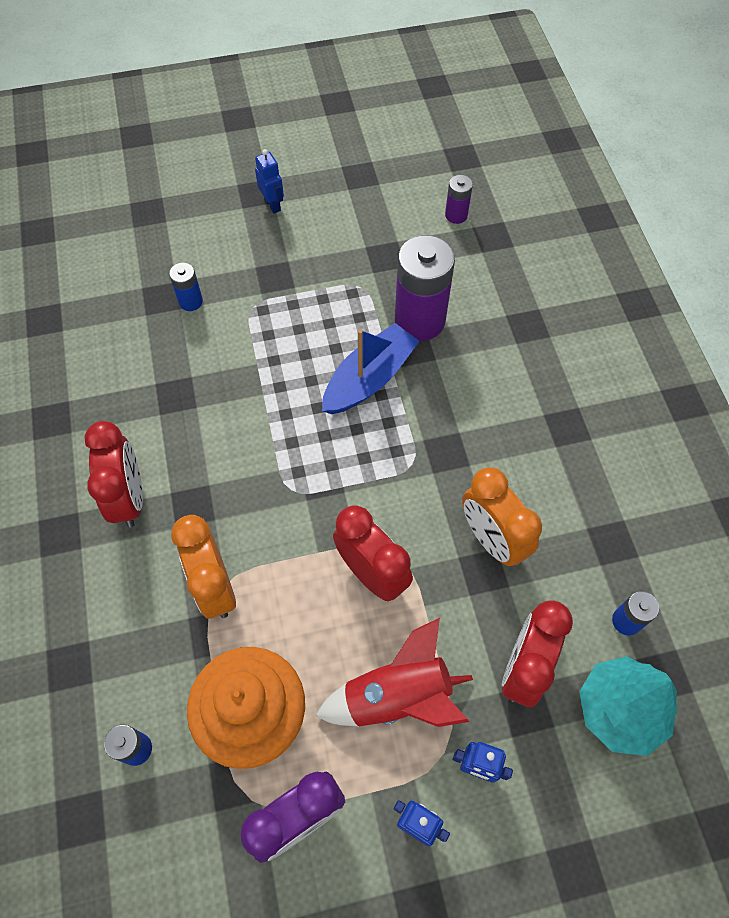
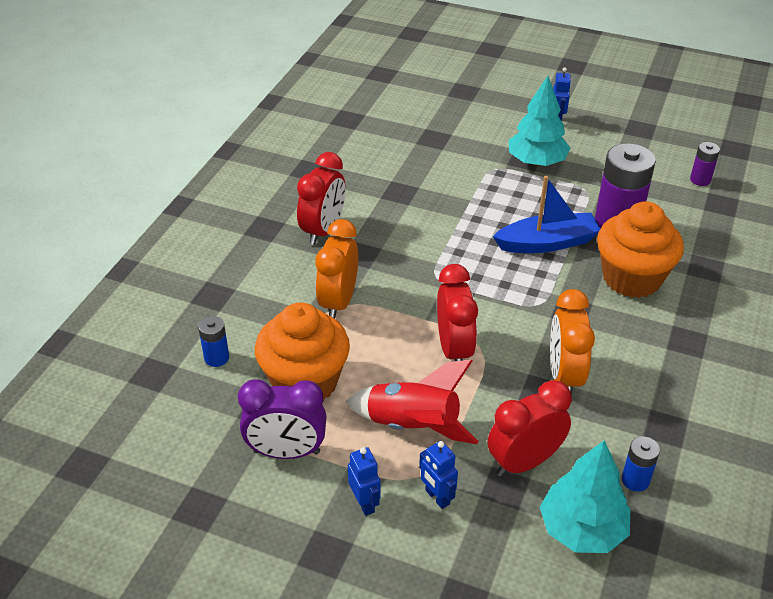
camera: 35 degrees right, 20 degrees down
(190, 301) = (453, 148): blue battery -> none
(289, 274) = (536, 162): none -> turquoise tree
(474, 378) = (631, 278): none -> orange cupcake

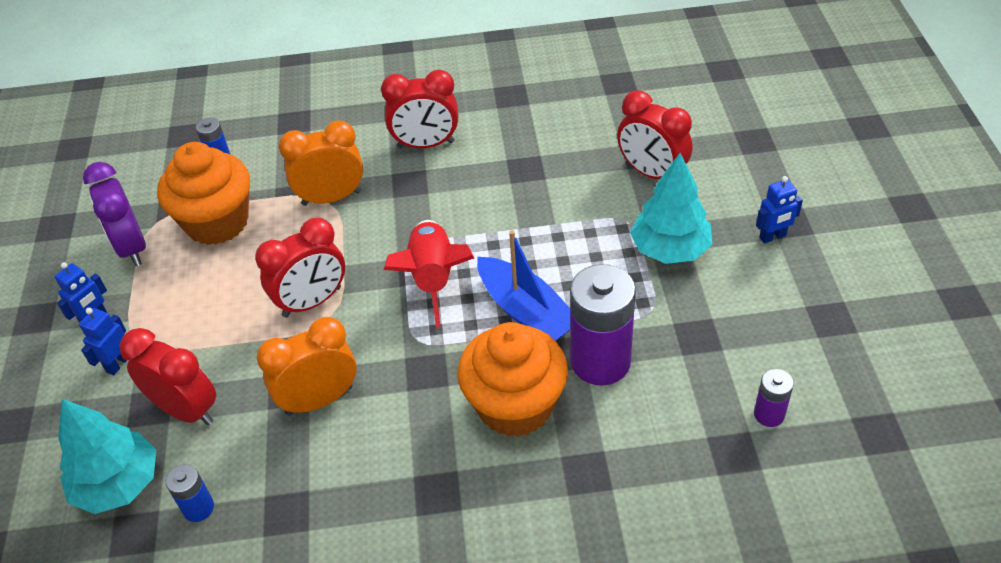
camera: 65 degrees right, 5 degrees up
(413, 426) = (197, 313): red rocket -> red rocket (433, 279)
(457, 141) = (652, 173): none -> red clock

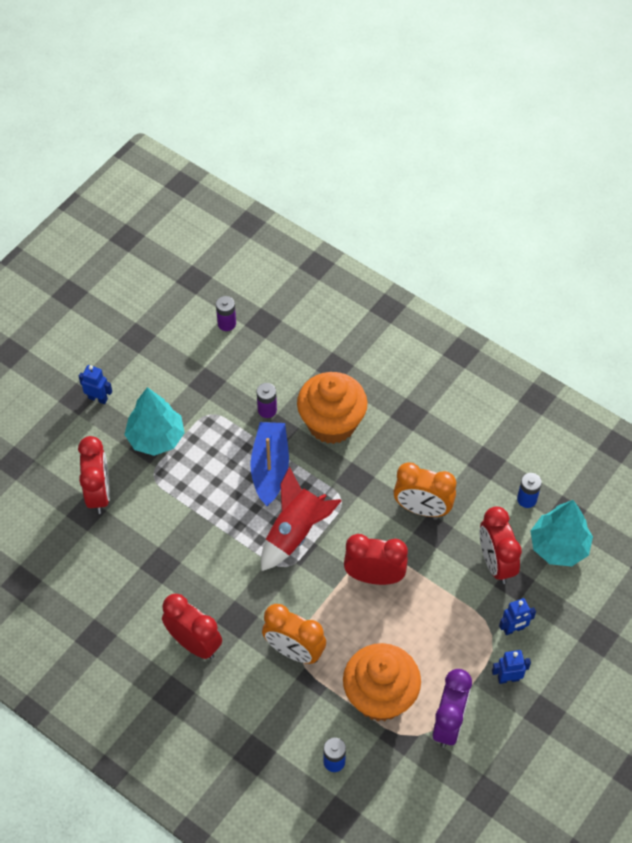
camera: 140 degrees left, 10 degrees up
(600, 361) = (267, 410): purple battery -> purple battery, size x0.48

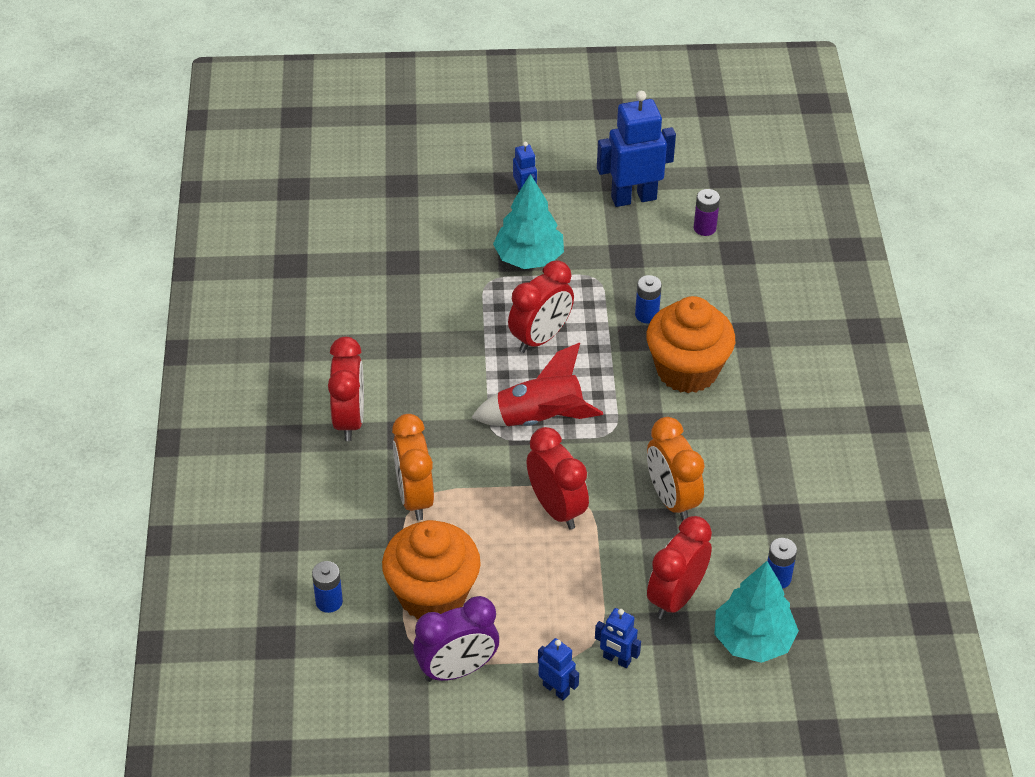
camera: 50 degrees right, 10 degrees down
(99, 493) = (430, 257): red clock -> red clock (540, 338)
(162, 341) = (633, 198): none -> blue robot
(267, 410) = (646, 315): purple battery -> blue battery
(270, 468) = (587, 356): blue boat -> none

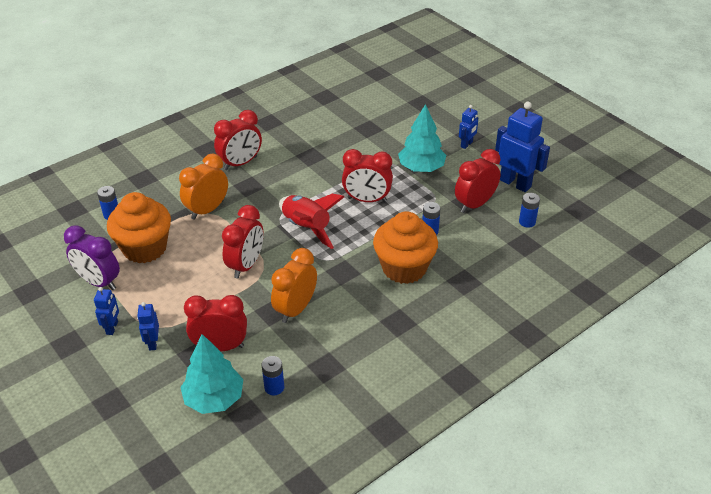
camera: 55 degrees right, 5 degrees down
(637, 251) = (475, 204): none -> red clock
(704, 228) = (527, 222): purple battery -> blue battery

